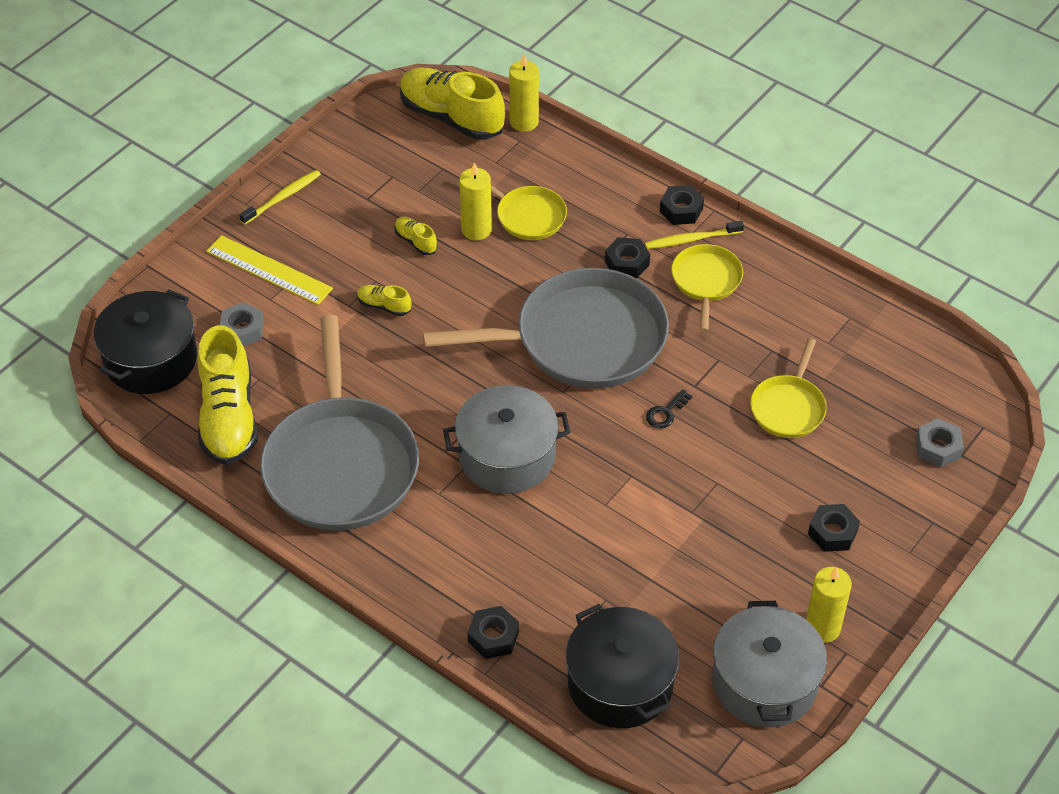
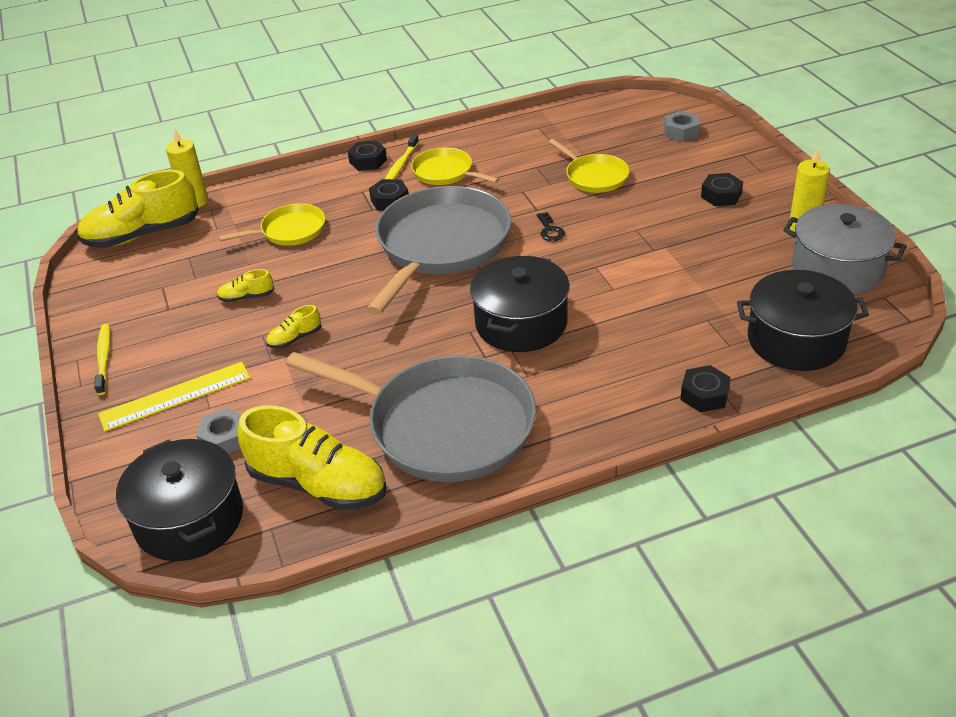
camera: 55 degrees left, 10 degrees down
(476, 229) = (273, 261): yellow candle -> none
(507, 456) = (521, 323): grey pot -> black pot

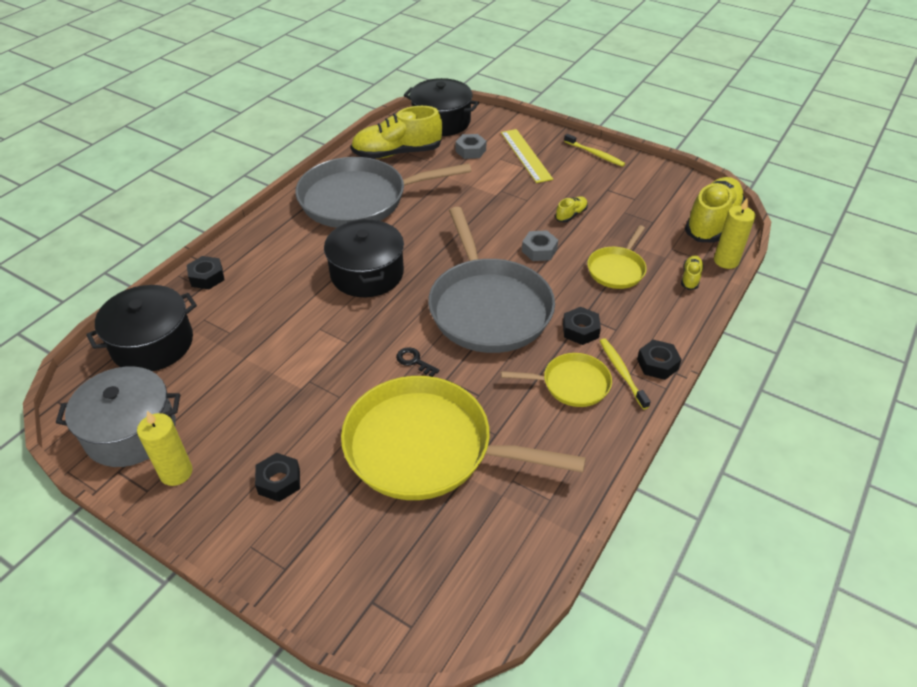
camera: 140 degrees right, 5 degrees up
(175, 396) = (525, 155): yellow ruler -> yellow ruler turned 45 degrees counterclockwise
(295, 338) = (503, 205): yellow shoe -> yellow shoe (690, 278)
(594, 177) = (426, 447): yellow pan -> yellow pan, size x2.02
(681, 132) = (380, 578): grey nut -> grey nut (539, 250)

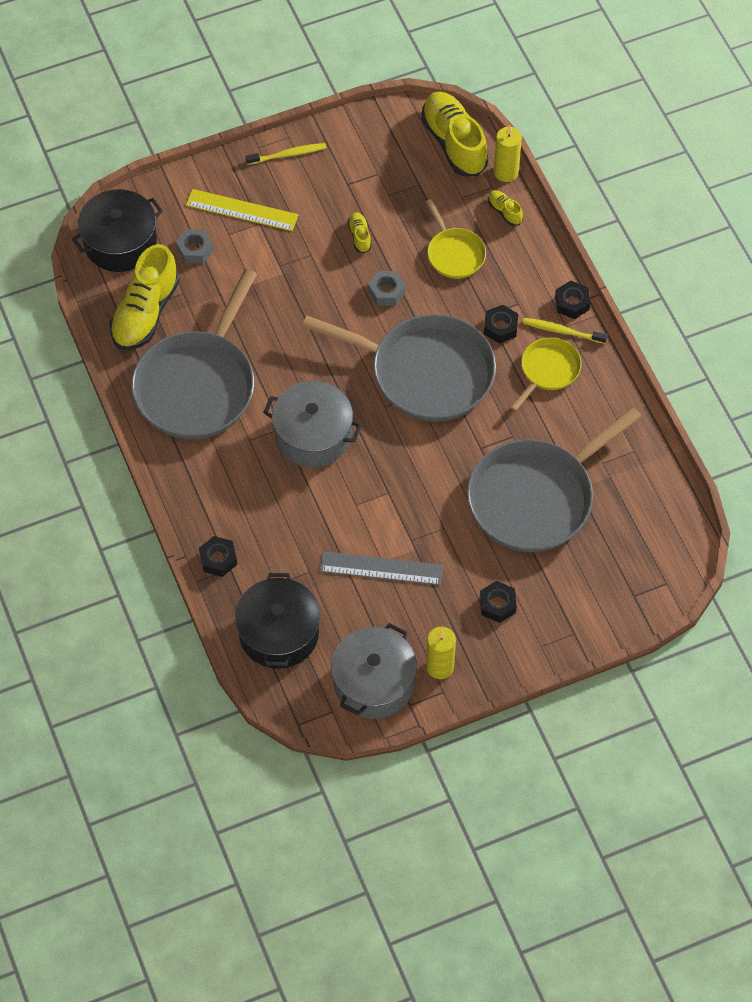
camera: 55 degrees left, 15 degrees up
(264, 376) = (381, 568): none -> grey ruler
(367, 273) = (313, 435): black pot -> grey pot
(414, 361) = (445, 458): black key -> none
(426, 447) = (535, 498): yellow pan -> grey pan

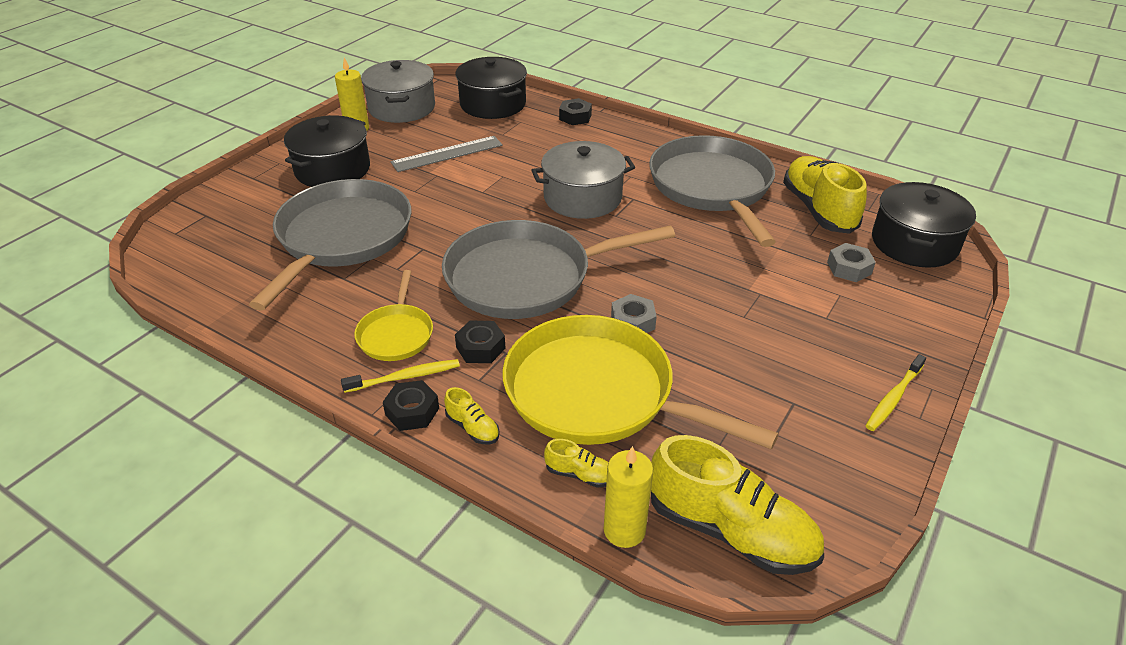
camera: 145 degrees right, 20 degrees down
(242, 210) = (858, 320): yellow ruler -> none
(359, 236) = (717, 357): yellow shoe -> yellow shoe (472, 428)
(454, 254) = (596, 393): yellow pan -> yellow pan, size x2.02
(497, 604) = (332, 169): black nut -> black pot

